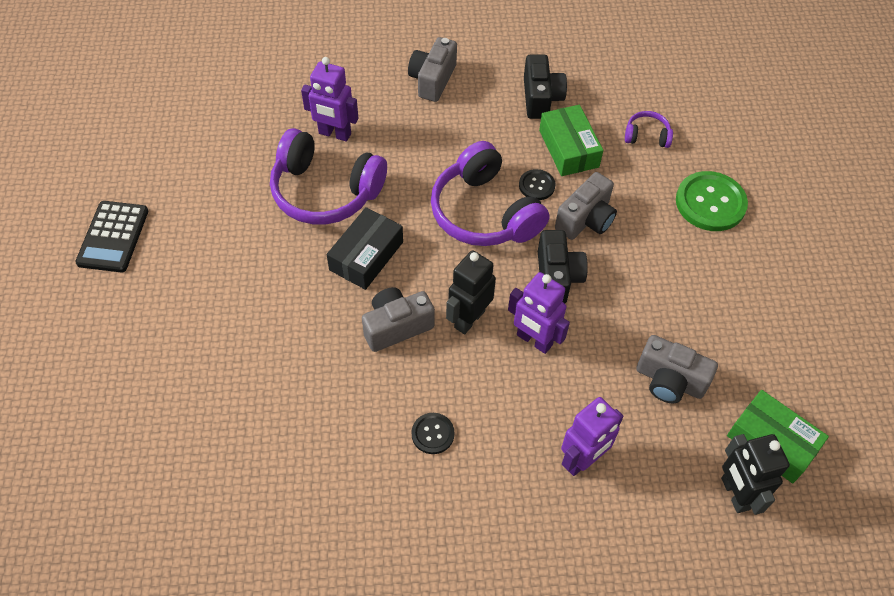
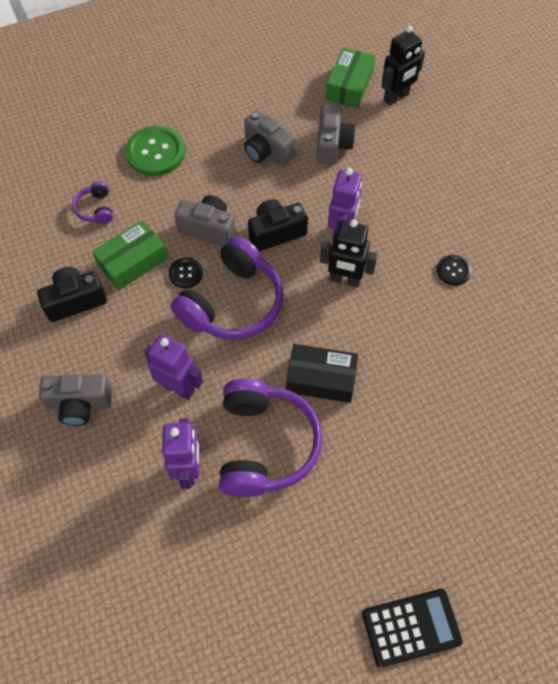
camera: 110 degrees left, 5 degrees up
(396, 326) = (378, 328): grey camera -> grey camera (266, 151)
(582, 460) = (420, 178): purple robot -> purple robot (178, 387)

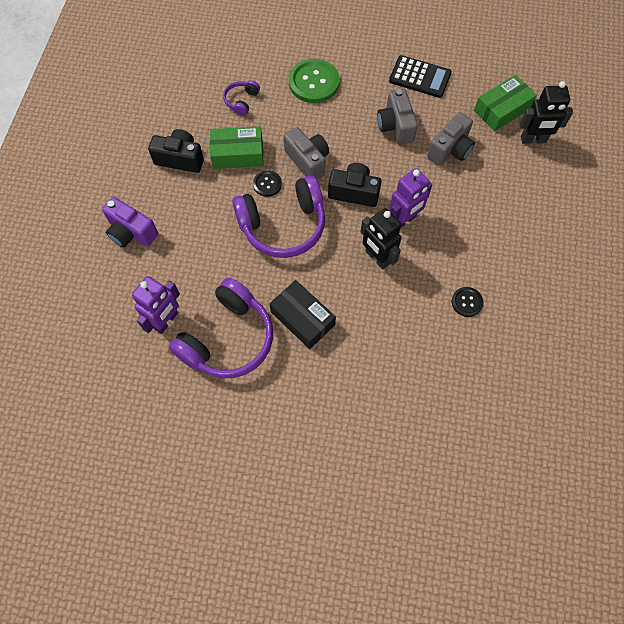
camera: 35 degrees right, 5 degrees up
(80, 404) = (131, 232): grey camera -> purple camera
(178, 387) = (202, 261): purple robot -> none
(411, 627) = (227, 530): black calculator -> black calculator (420, 77)

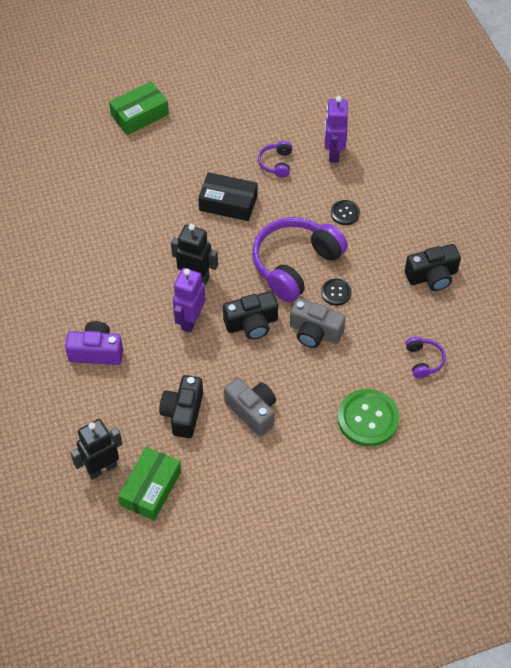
camera: 150 degrees right, 10 degrees down
(131, 232) = (418, 198): purple camera -> purple camera (96, 352)
(228, 339) = (276, 163): purple headphones -> purple headphones, size x0.45
(238, 154) = (384, 307): green box -> green box (139, 115)
(420, 77) = (260, 484): black calculator -> none
(450, 149) = (183, 413): grey camera -> black camera
(467, 302) = (98, 278): black button -> black button (345, 213)

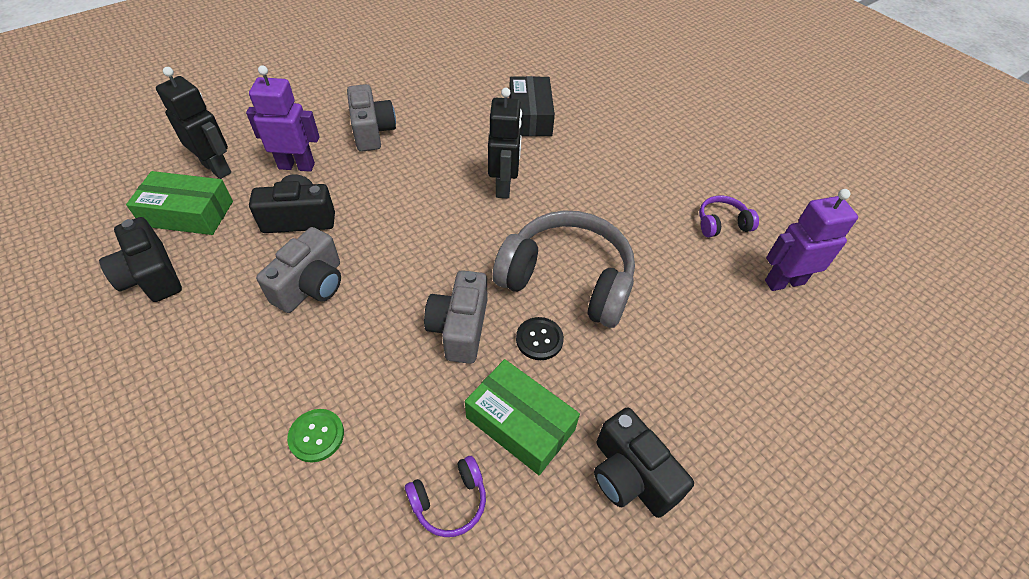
camera: 70 degrees right, 5 degrees down
(96, 352) = (372, 131): purple camera -> grey camera
(139, 115) = (705, 95): green box -> green box (520, 423)
(190, 320) = (438, 196): purple robot -> purple robot (297, 166)
(228, 203) = (629, 191): black box -> black box (530, 116)
(251, 324) = (452, 254): black camera -> black camera (151, 276)
(295, 264) = (567, 280): purple headphones -> grey headphones
(345, 213) = (687, 319): black button -> none
(368, 419) = (316, 436): green button -> green button, size x0.53

